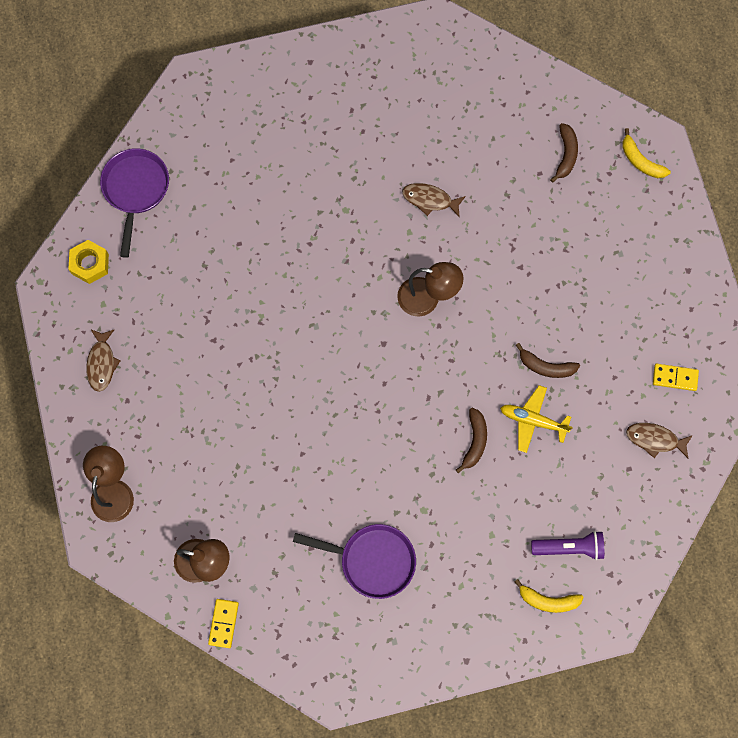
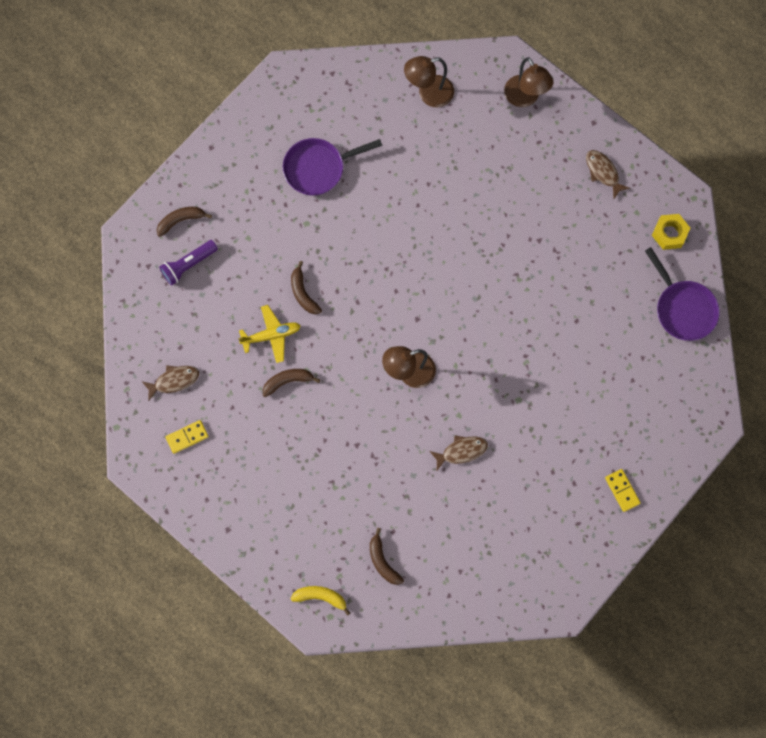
camera: 145 degrees right, 0 degrees up
(223, 623) = (388, 66): yellow domino -> yellow domino (622, 490)
(548, 600) = (180, 220): yellow banana -> brown banana

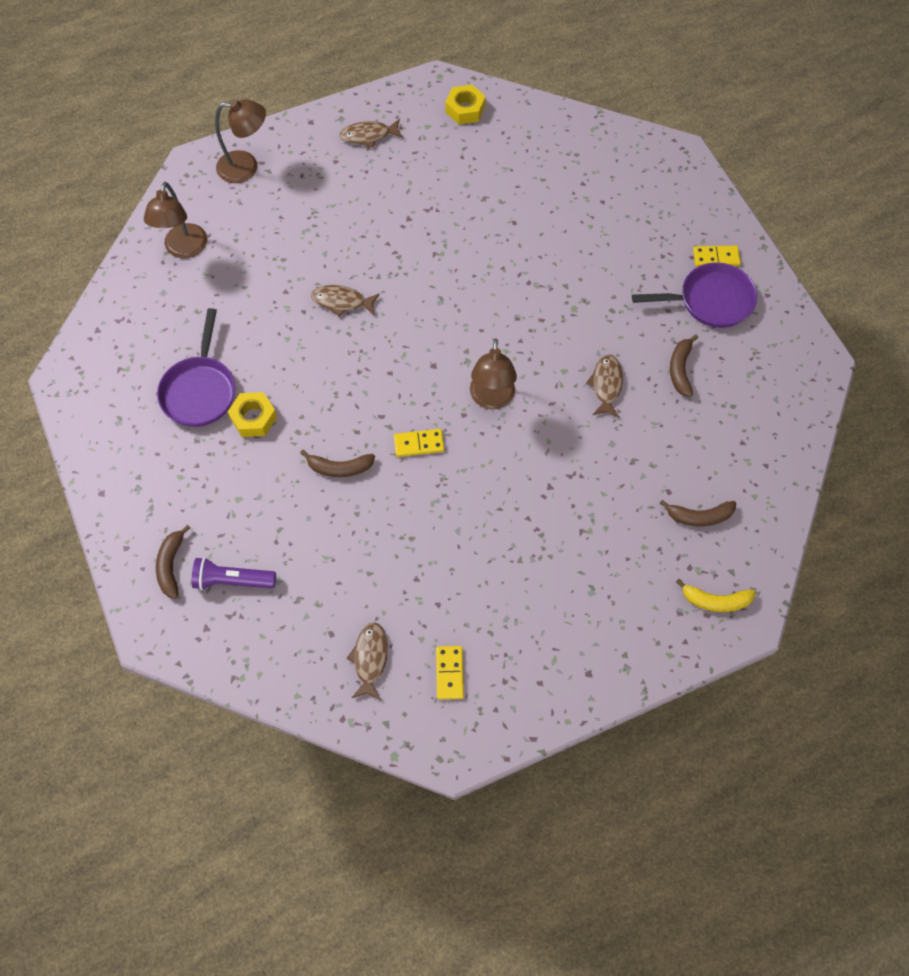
camera: 65 degrees left, 10 degrees down
(188, 265) = (232, 580): purple flashlight -> purple flashlight turned 105 degrees clockwise
(271, 335) = (372, 523): yellow plane -> none
(287, 381) = (437, 528): brown banana -> brown banana (680, 369)
(314, 216) = (253, 418): none -> yellow nut
(320, 597) = (715, 601): yellow banana -> yellow banana turned 120 degrees counterclockwise
(347, 338) = (419, 444): none -> yellow domino
(439, 228) = (342, 301): none -> brown fish
(683, 309) = (549, 130): purple pan -> purple pan (710, 300)

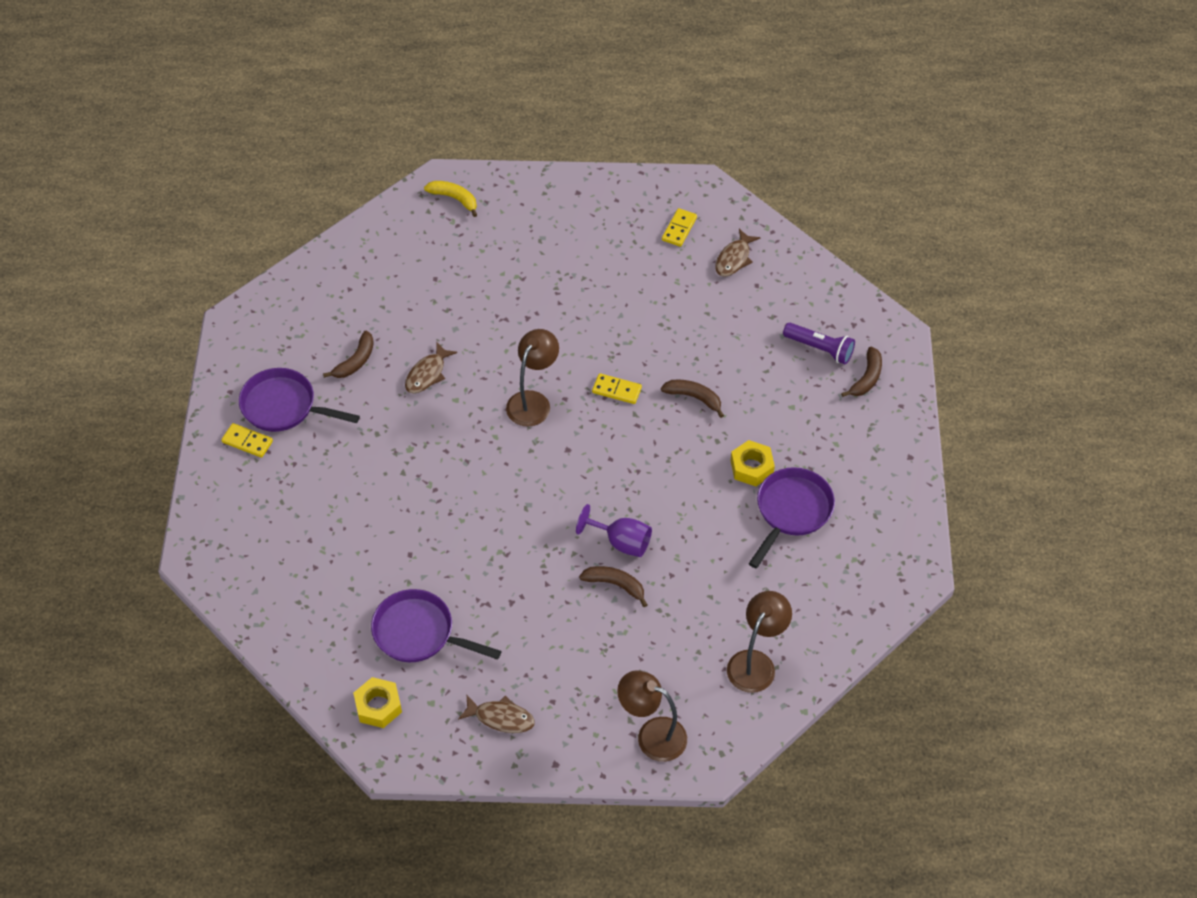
camera: 155 degrees left, 10 degrees down
(342, 301) = (621, 542): brown fish -> purple goblet
(468, 168) = (418, 633): none -> purple pan
(699, 516) = (424, 253): brown banana -> brown banana (615, 585)

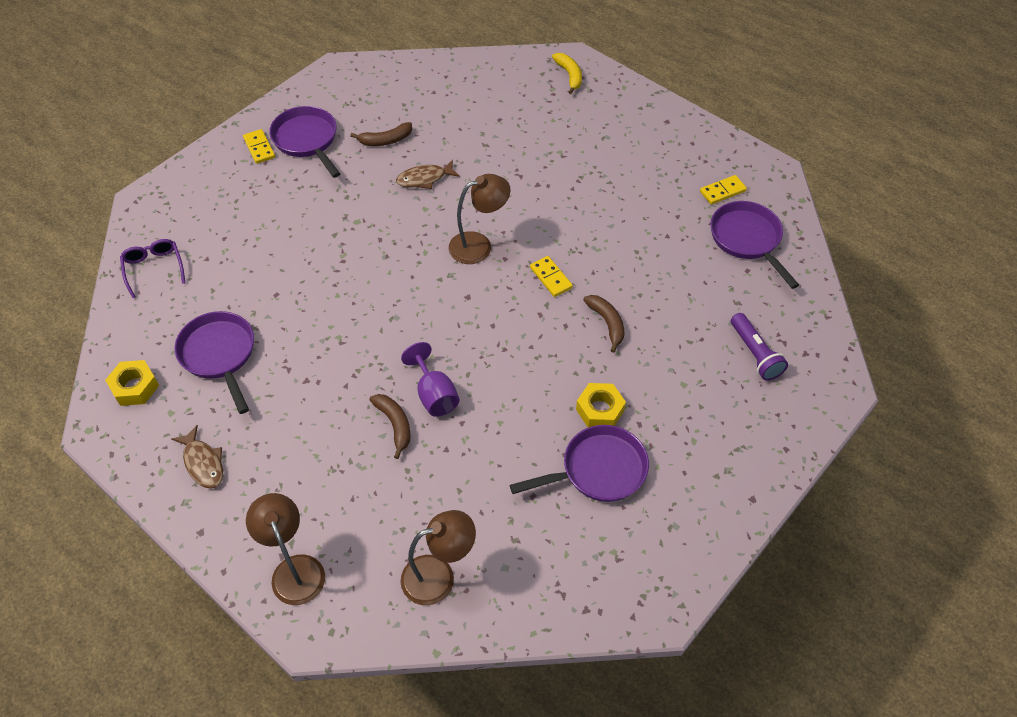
camera: 40 degrees right, 0 degrees up
(278, 606) = (154, 268): none -> purple glasses
(734, 259) = (747, 239): brown fish -> purple pan
(867, 378) = (775, 405): brown banana -> none

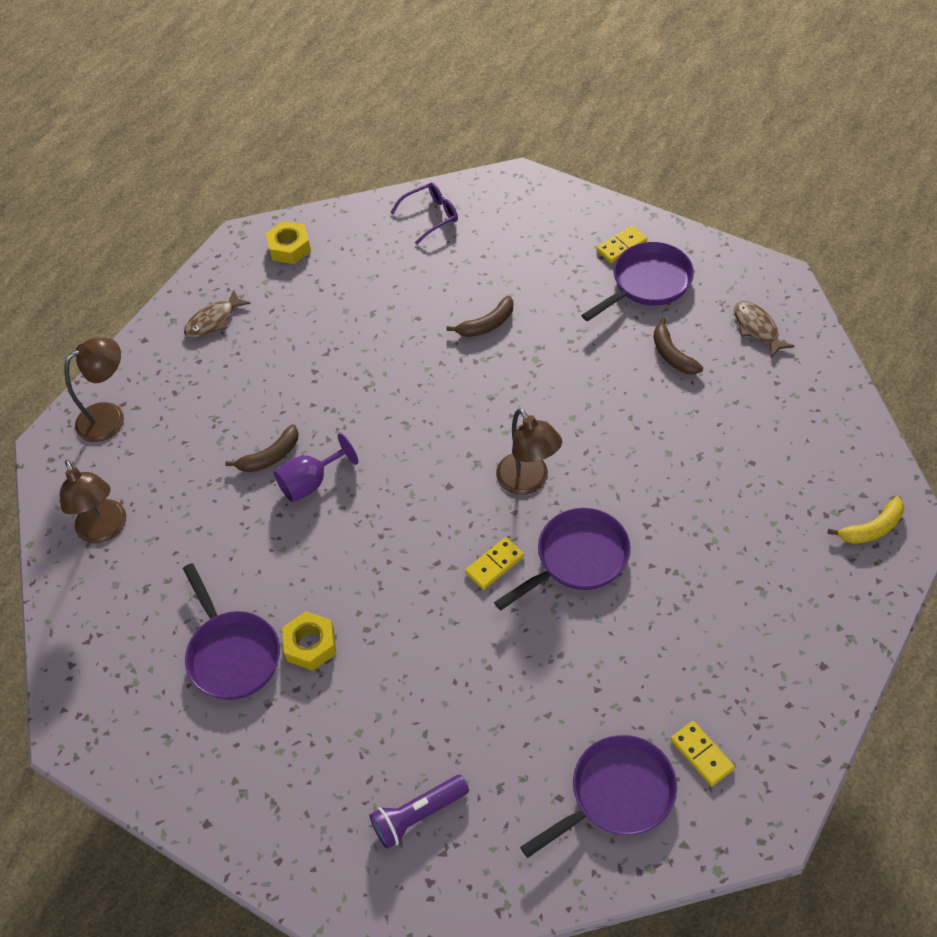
camera: 85 degrees right, 0 degrees up
(219, 355) = (335, 296): purple pan -> purple pan (577, 558)
(424, 179) = (620, 406): brown fish -> brown fish (757, 328)
(607, 323) = (436, 636): brown banana -> brown banana (487, 324)

